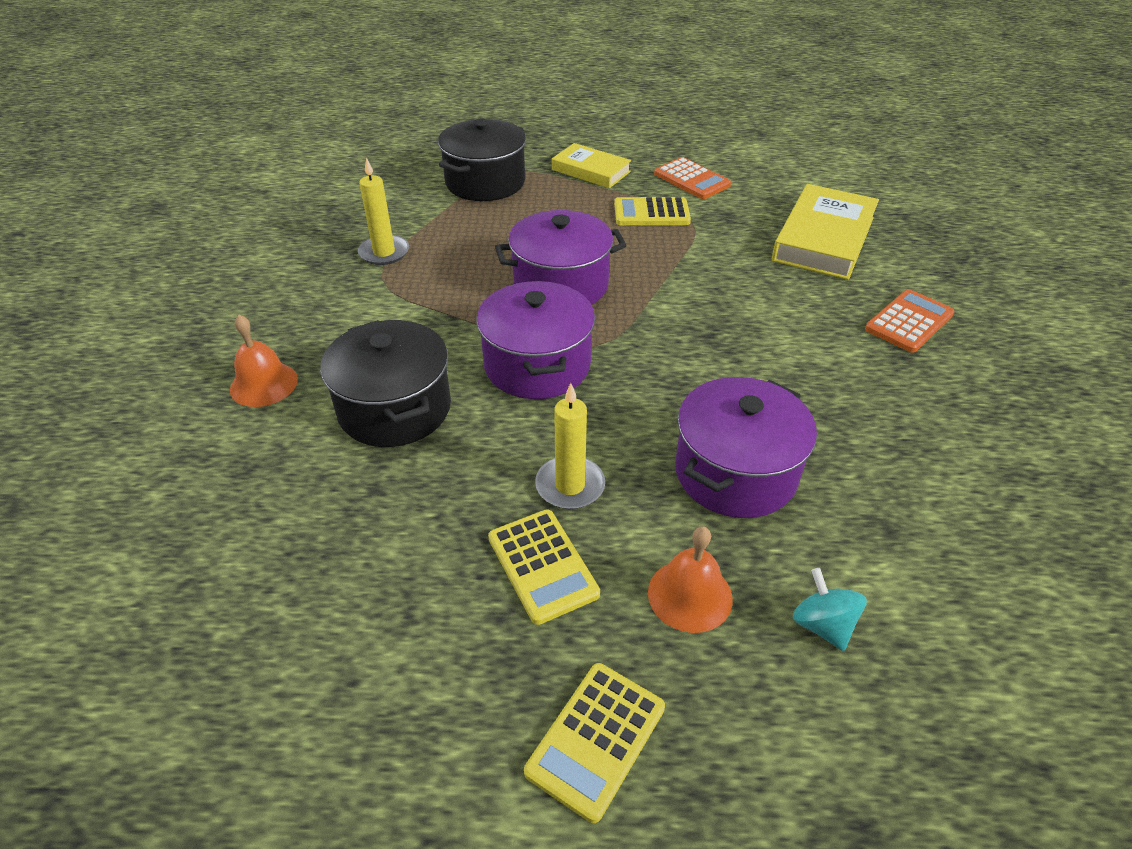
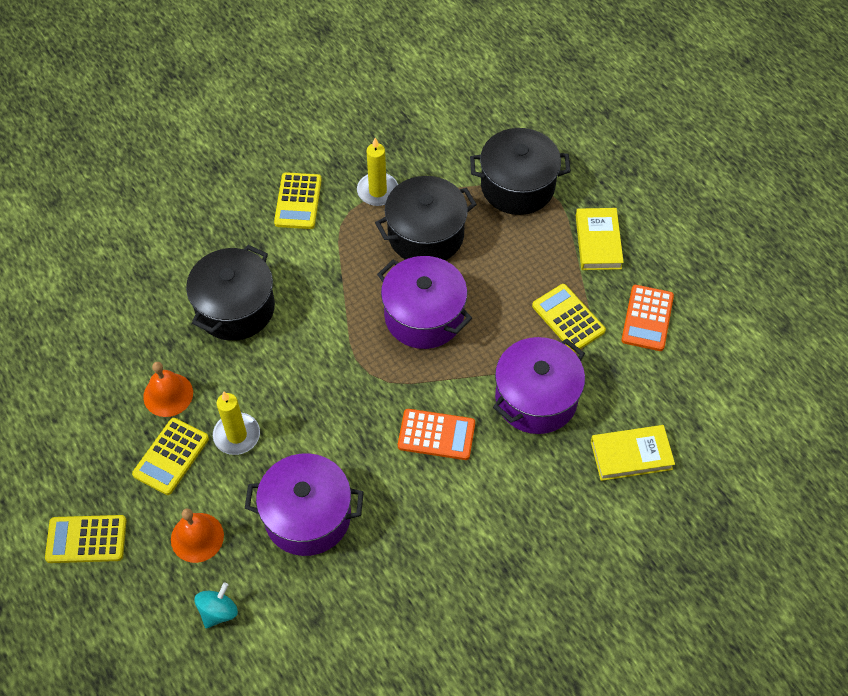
camera: 55 degrees right, 15 degrees up
(264, 384) = (208, 230): orange bell -> orange bell (168, 394)
(323, 304) = (298, 201): none -> yellow calculator
(471, 247) = (426, 235): none -> black pot
(537, 365) = (328, 355): purple pot -> purple pot (536, 398)
(824, 239) = (631, 455): yellow book -> yellow book, size x0.62
(909, 322) = (555, 559): orange calculator -> orange calculator (436, 435)

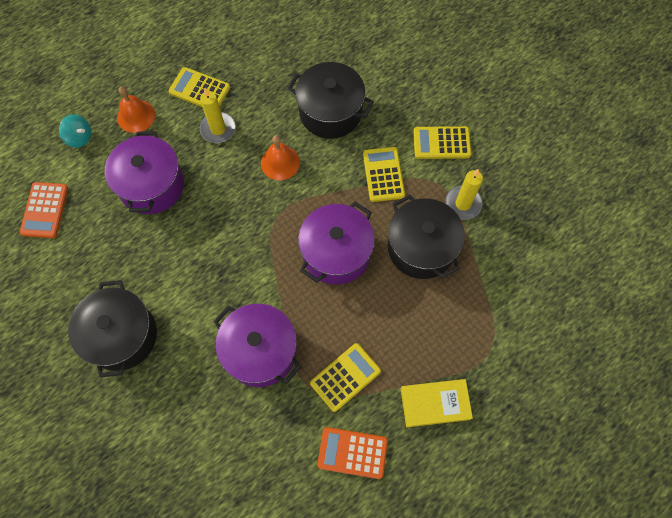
camera: 85 degrees right, 10 degrees up
(86, 539) = (136, 50): yellow calculator -> yellow calculator (383, 174)
(168, 394) = (250, 80): orange bell -> orange bell (280, 162)
(436, 435) = (222, 272): orange calculator -> orange calculator (45, 210)
(517, 186) = (489, 324): black pot -> black pot (122, 335)
(631, 455) = (207, 437): yellow book -> none

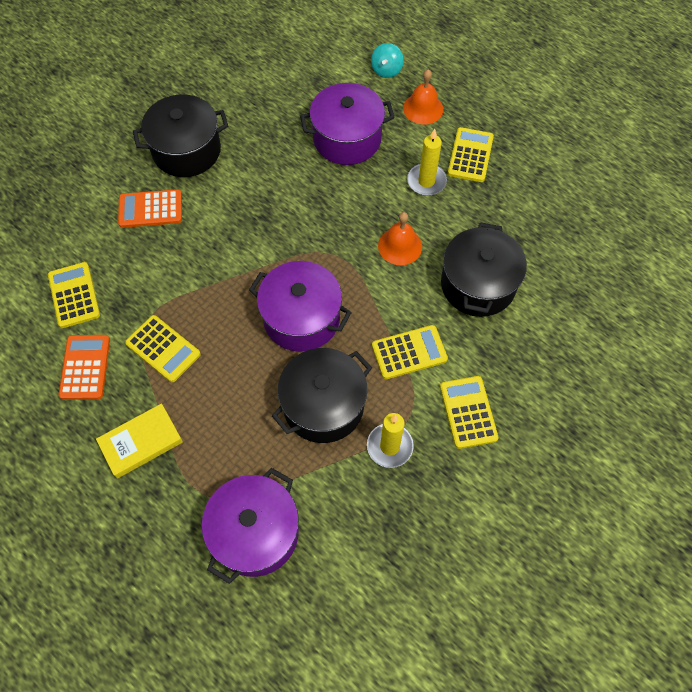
camera: 80 degrees right, 5 degrees down
(45, 210) = (303, 63): orange calculator -> orange calculator (150, 209)
(260, 351) = (183, 267): purple pot -> purple pot (255, 532)
(270, 461) = (74, 295): none -> yellow calculator
(435, 404) = (141, 442): yellow book -> yellow book turned 75 degrees clockwise

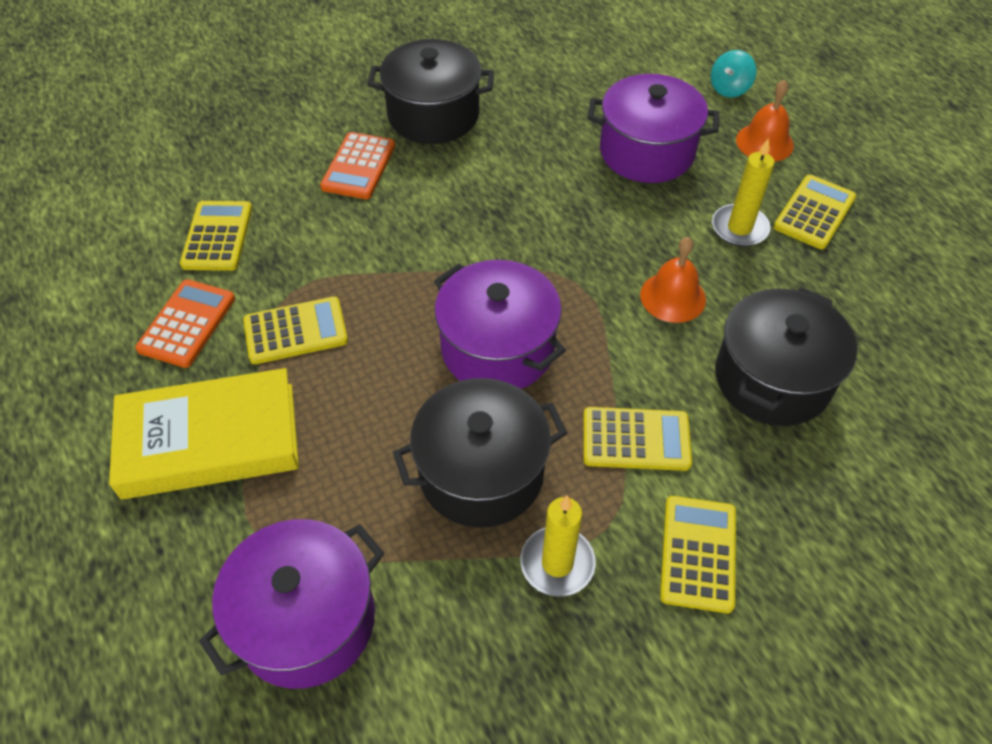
camera: 20 degrees right, 10 degrees down
(141, 442) = (210, 440): yellow book -> yellow book, size x1.61
(150, 209) = (358, 166): orange calculator -> orange calculator turned 90 degrees counterclockwise
(163, 349) = (296, 331): yellow calculator -> yellow calculator turned 75 degrees counterclockwise

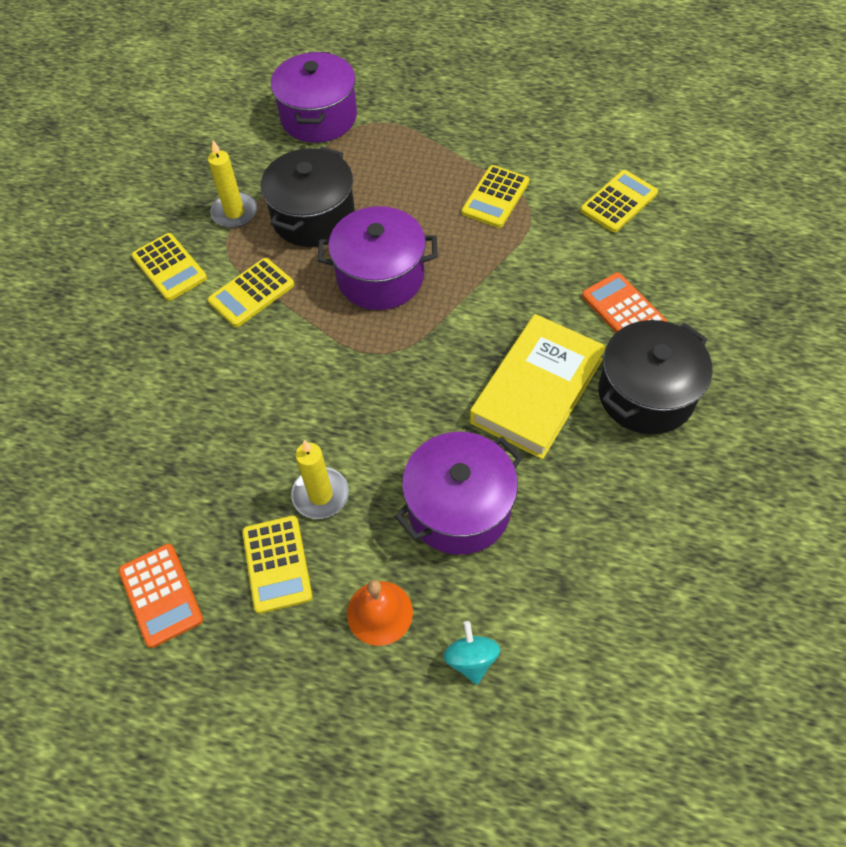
camera: 135 degrees right, 5 degrees up
(187, 324) = (552, 156): orange calculator -> orange calculator (161, 595)
(210, 440) = (456, 130): yellow book -> yellow book (537, 390)
(217, 236) = (619, 202): yellow calculator -> yellow calculator turned 90 degrees counterclockwise
(673, 297) = (314, 396): orange bell -> none
(772, 379) = (203, 392): black pot -> none

